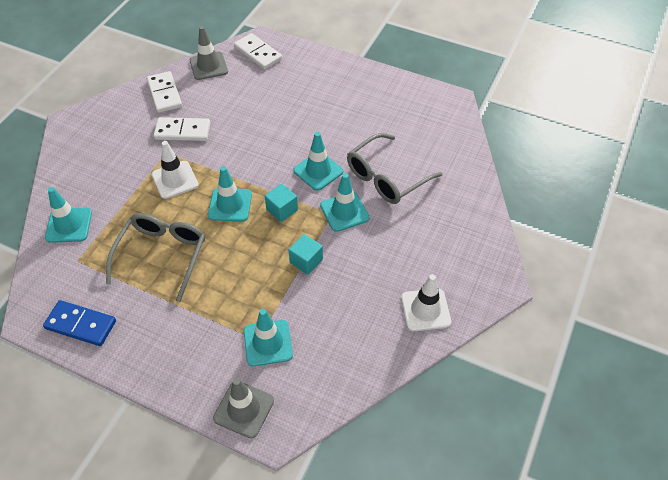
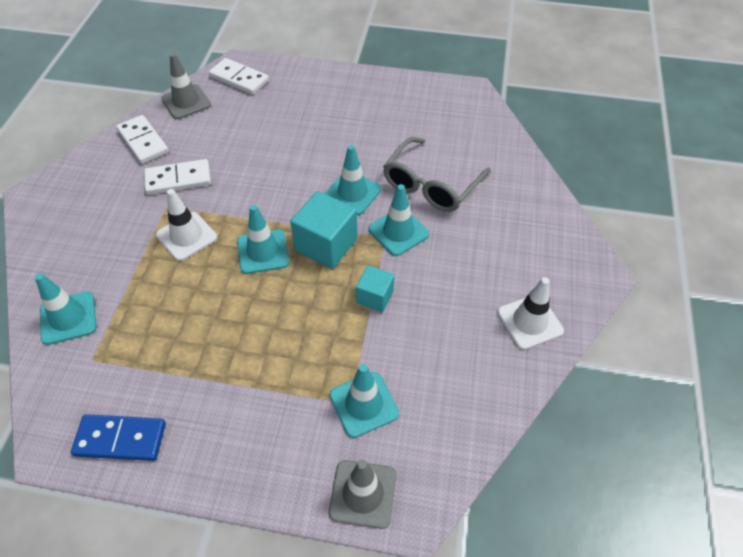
camera: 15 degrees left, 0 degrees up
(162, 255) = (199, 329): grey glasses -> none
(282, 210) = (326, 244): turquoise cube -> turquoise cube, size x1.69

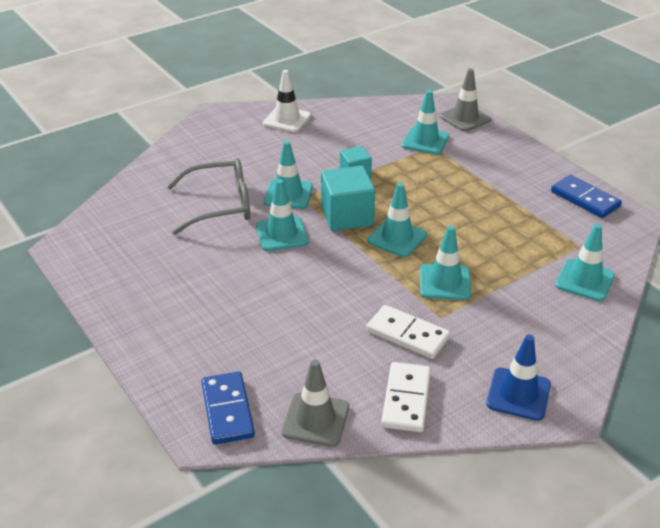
camera: 135 degrees left, 15 degrees down
(71, 187) = (518, 394): none -> blue traffic cone
(186, 236) = (445, 282): white traffic cone -> turquoise traffic cone
(239, 79) = (228, 410): white domino -> blue domino

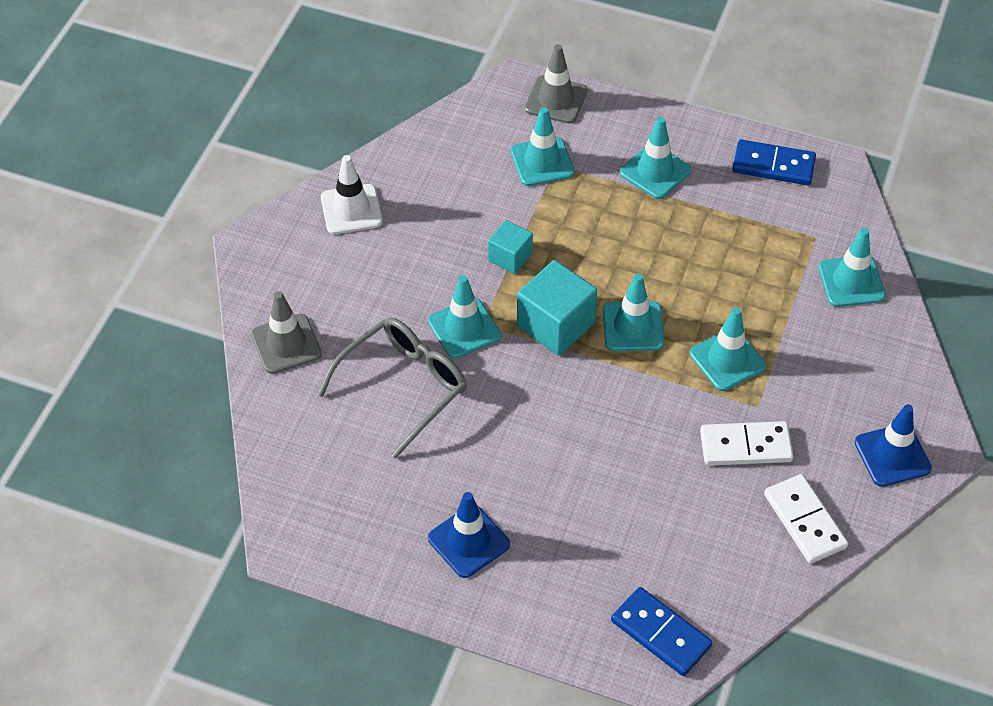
camera: 35 degrees left, 15 degrees up
(166, 295) = (468, 541): none -> blue traffic cone
(282, 234) = (510, 390): turquoise traffic cone -> turquoise traffic cone (655, 172)
(315, 420) = (746, 593): grey traffic cone -> grey traffic cone (286, 344)

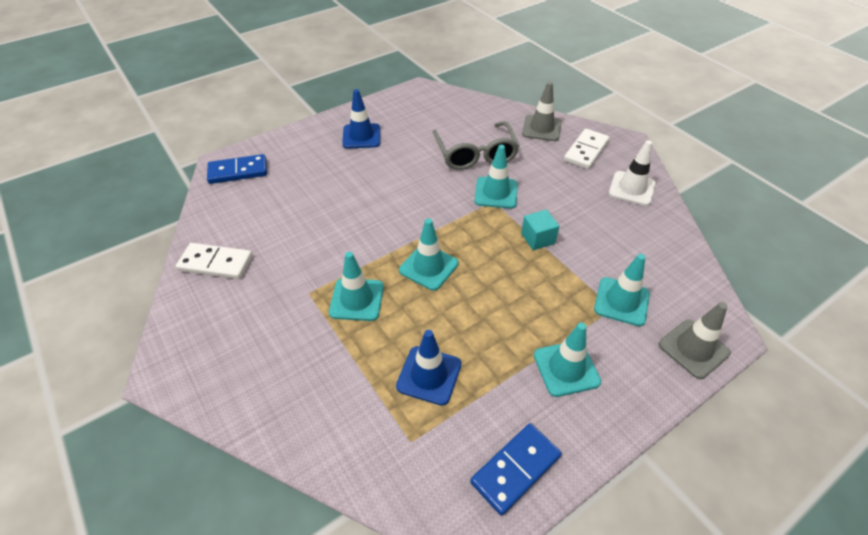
camera: 125 degrees right, 5 degrees down
(555, 325) = (464, 232): turquoise cube -> none
(745, 446) = (290, 268): white domino -> white domino (586, 151)
(851, 281) = (345, 432): turquoise traffic cone -> none
(892, 455) = (195, 340): blue traffic cone -> blue traffic cone (429, 375)

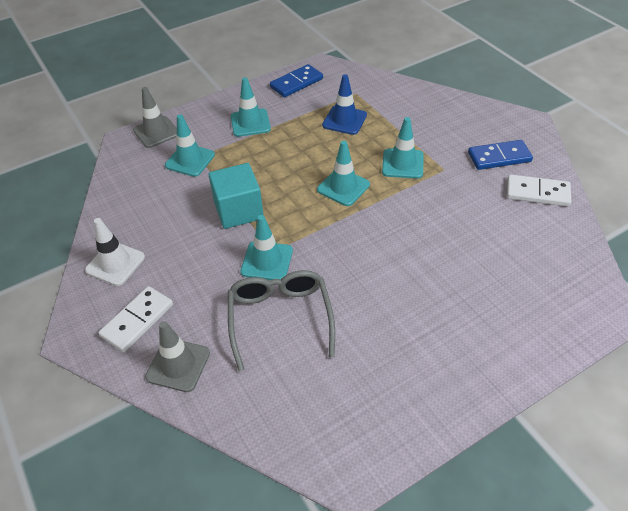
camera: 175 degrees left, 0 degrees up
(238, 171) = (577, 297): blue domino -> blue domino (499, 157)
(361, 136) = (434, 356): blue traffic cone -> none
(537, 238) = (238, 210): turquoise cube -> turquoise cube, size x1.69

